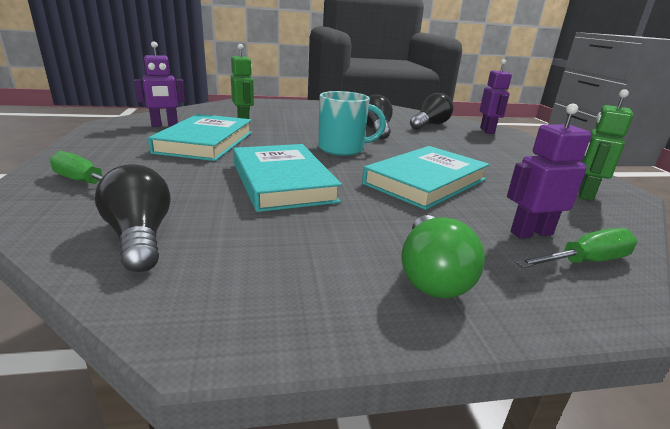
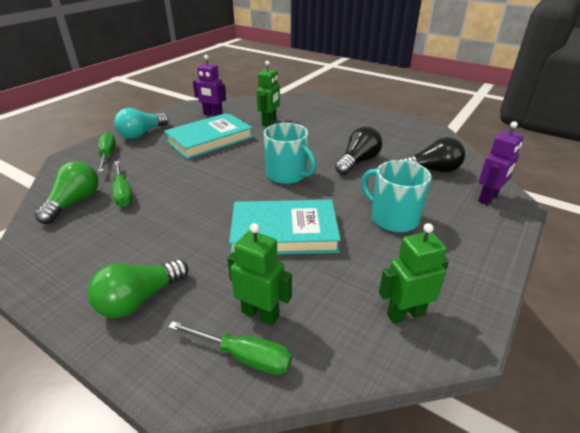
camera: 45 degrees right, 10 degrees up
(97, 154) = (142, 134): none -> turquoise light bulb
(140, 237) = (74, 202): black light bulb -> green light bulb
(197, 207) = (123, 193): none -> green screwdriver
(282, 182) = (192, 192): turquoise book -> none
(468, 153) = (393, 218): none -> turquoise mug
(531, 233) = (260, 314): purple robot -> green robot

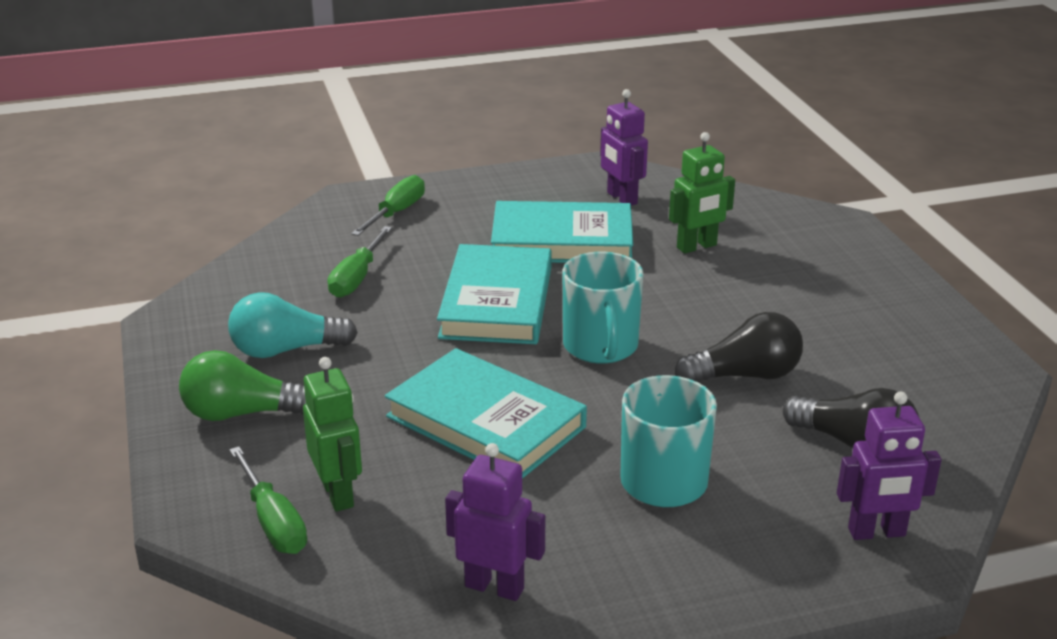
camera: 40 degrees right, 5 degrees down
(74, 202) = (292, 267): green light bulb -> none
(142, 134) = (477, 194): turquoise light bulb -> turquoise light bulb (286, 350)
(214, 175) = (496, 302): none -> turquoise book
(405, 314) = (494, 587): green robot -> purple robot

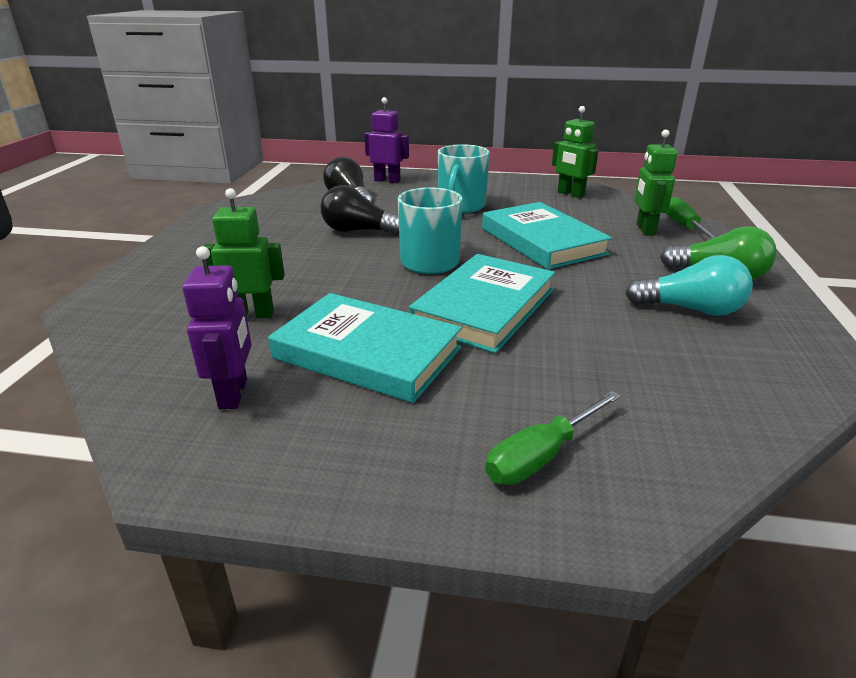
camera: 155 degrees left, 0 degrees up
(357, 278) = (616, 364): green screwdriver -> none
(494, 587) = (570, 194): purple robot -> green robot

